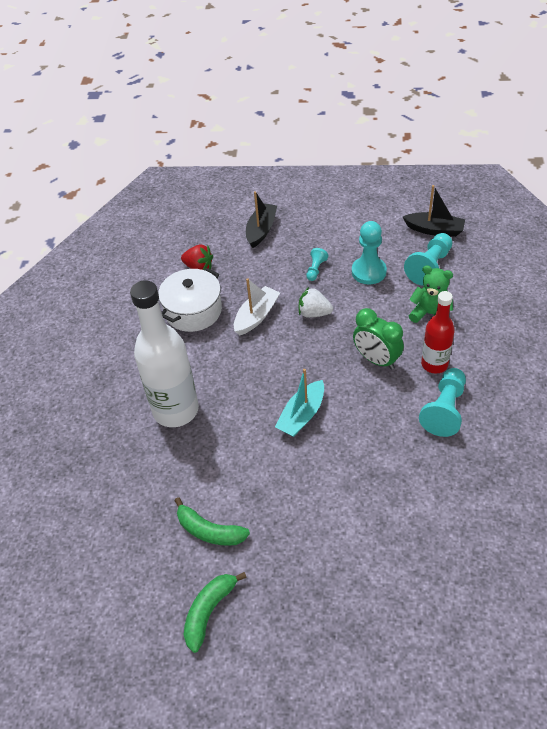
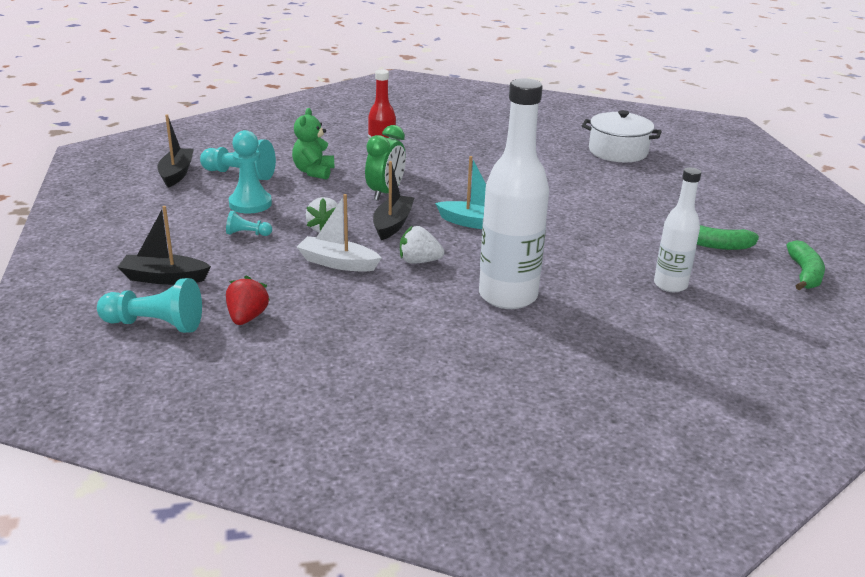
camera: 110 degrees left, 20 degrees down
(151, 535) = (670, 285): none -> white bottle
(193, 311) = (338, 309): white pot -> white pot (618, 151)
(209, 531) = (639, 255): green banana -> green banana (804, 274)
(245, 364) = (419, 261): none -> white strawberry
(313, 356) = (392, 224): none -> black boat
(444, 410) = (435, 163): turquoise pawn -> turquoise pawn (155, 324)

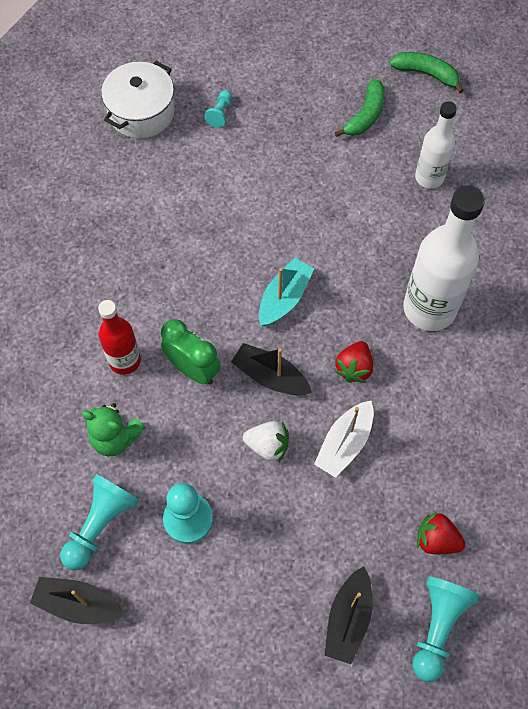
camera: 75 degrees left, 35 degrees up
(247, 234) = (264, 527): turquoise pawn -> turquoise pawn (220, 113)
(419, 261) = (354, 368): white strawberry -> red strawberry

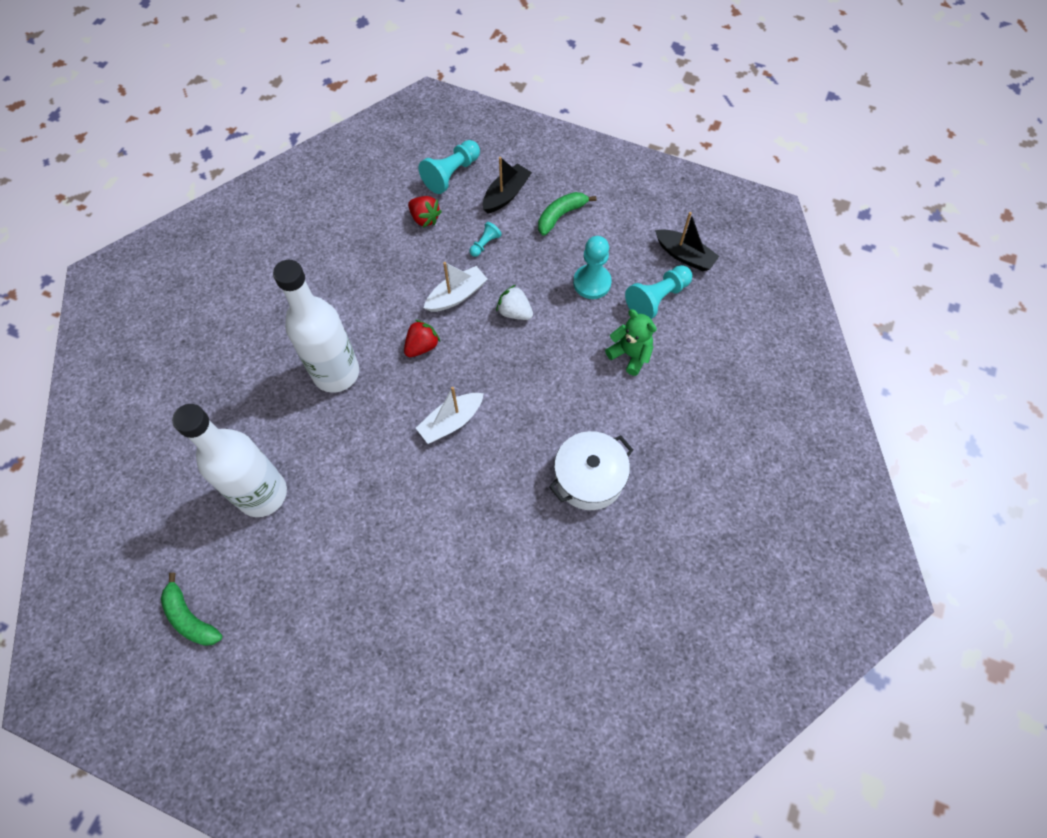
camera: 160 degrees left, 0 degrees up
(125, 361) = (605, 413): red bottle -> none
(141, 112) = (511, 680): white pot -> white pot (589, 478)
(193, 369) = (551, 387): green clock -> none
(220, 113) = (428, 646): turquoise pawn -> turquoise pawn (485, 244)
(270, 376) = (491, 361): black boat -> none
(284, 298) = (451, 422): turquoise boat -> white boat
(365, 115) = (282, 587): green banana -> green banana (561, 216)
(429, 177) = (262, 494): white bottle -> white bottle, size x1.71

